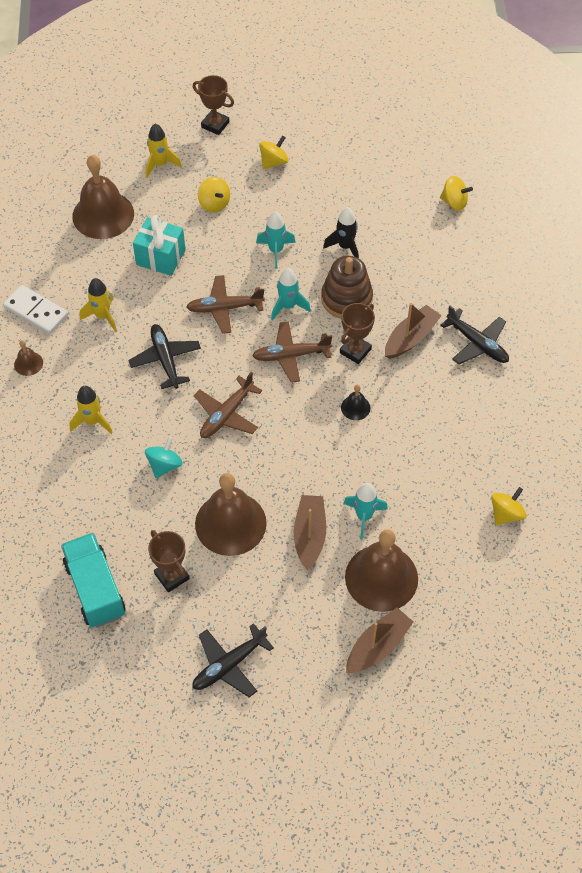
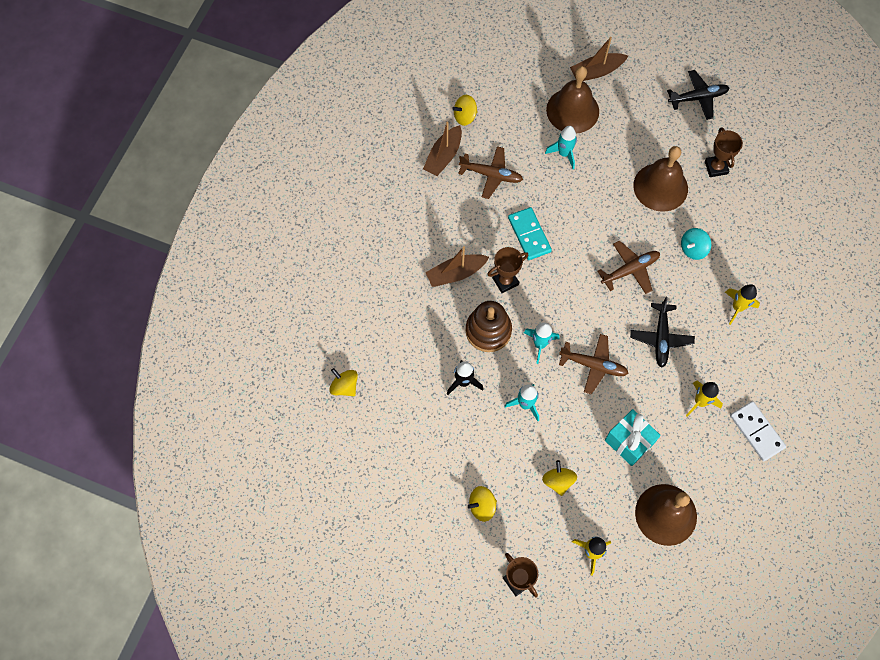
camera: 155 degrees left, 10 degrees up
(28, 363) = (776, 382): brown bell -> none
(95, 589) = (773, 180): turquoise truck -> none
(291, 355) = (558, 298): brown plane -> brown plane (491, 175)
(309, 535) = (608, 156): brown boat -> brown boat (443, 156)
(355, 407) = (529, 235): black bell -> turquoise domino
(477, 343) = (407, 247): black plane -> none

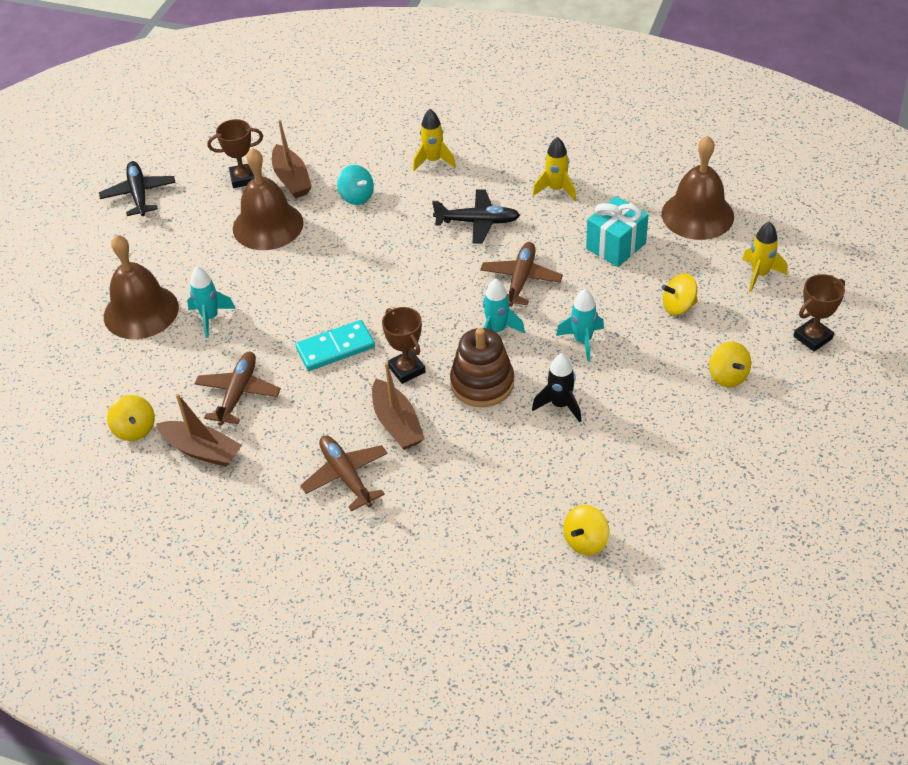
camera: 90 degrees left, 20 degrees down
(596, 71) = (81, 289): brown boat -> brown boat (292, 179)
(630, 270) = (387, 250): brown plane -> brown plane (346, 476)
(757, 431) = (585, 147): white domino -> none

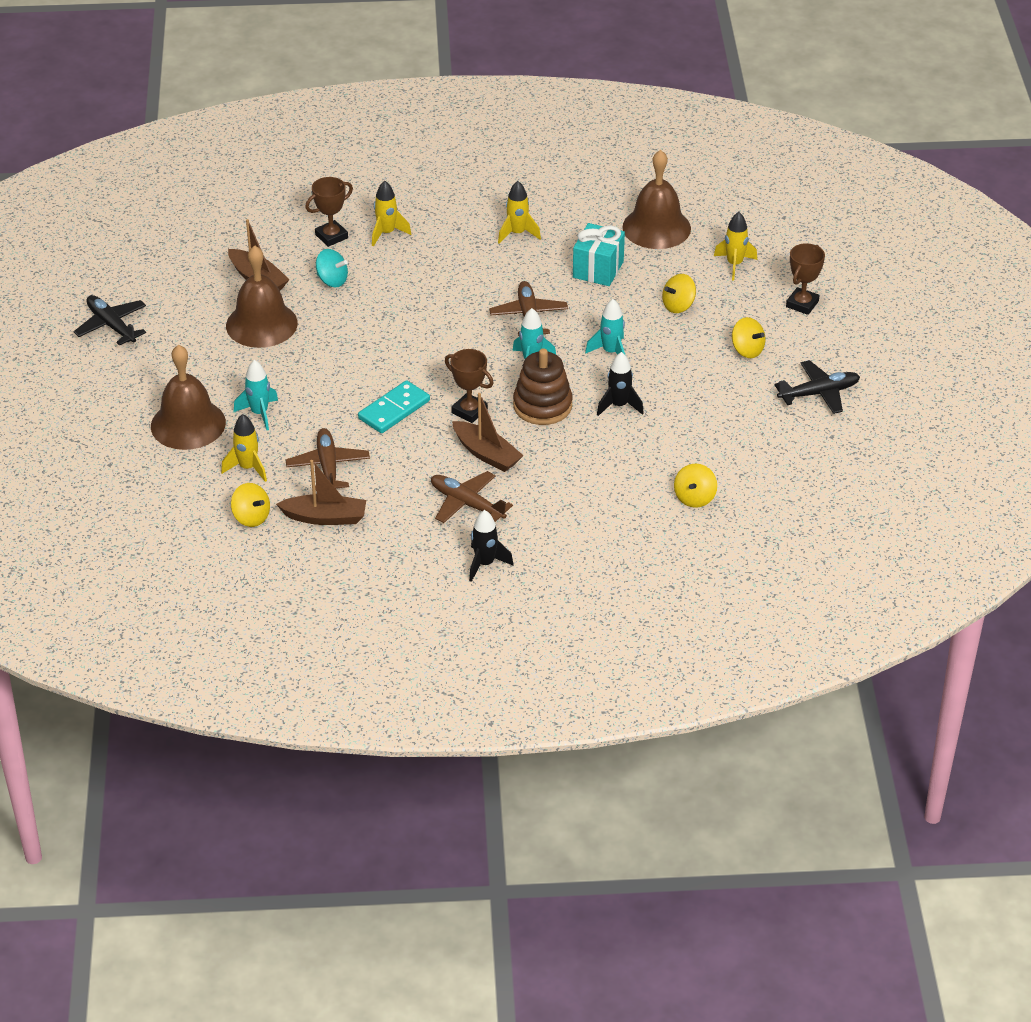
camera: 25 degrees left, 5 degrees down
(164, 374) = (248, 468): none -> yellow rocket
(243, 178) = (208, 289): brown trophy -> brown trophy (331, 236)
(324, 555) = (485, 564): none -> black rocket
(477, 222) = (461, 277): black plane -> black plane (819, 393)

